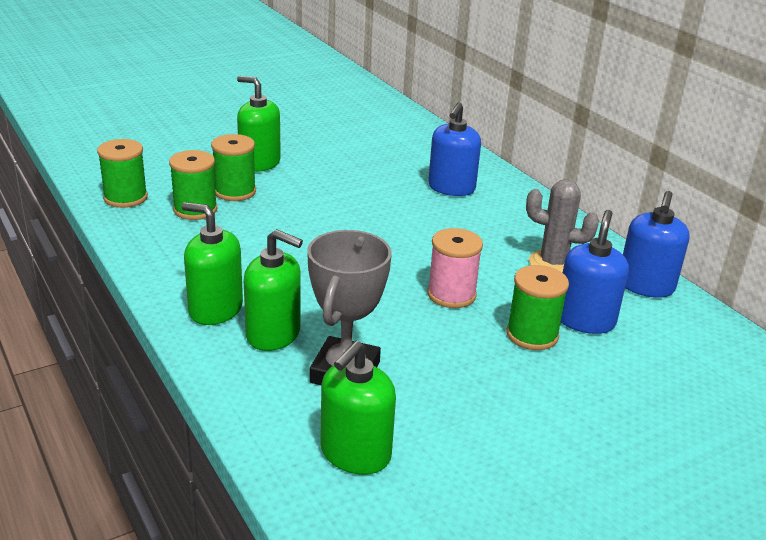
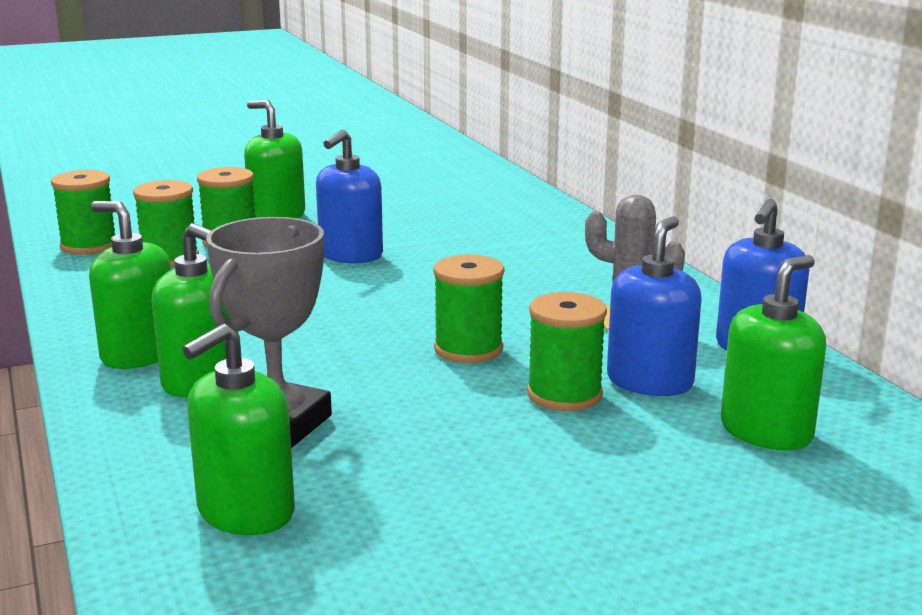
camera: 10 degrees right, 10 degrees down
(451, 188) = (520, 243): blue soap dispenser -> blue soap dispenser (350, 255)
(451, 294) = (468, 349): pink spool -> green spool
(674, 362) = (766, 432): none -> green soap dispenser

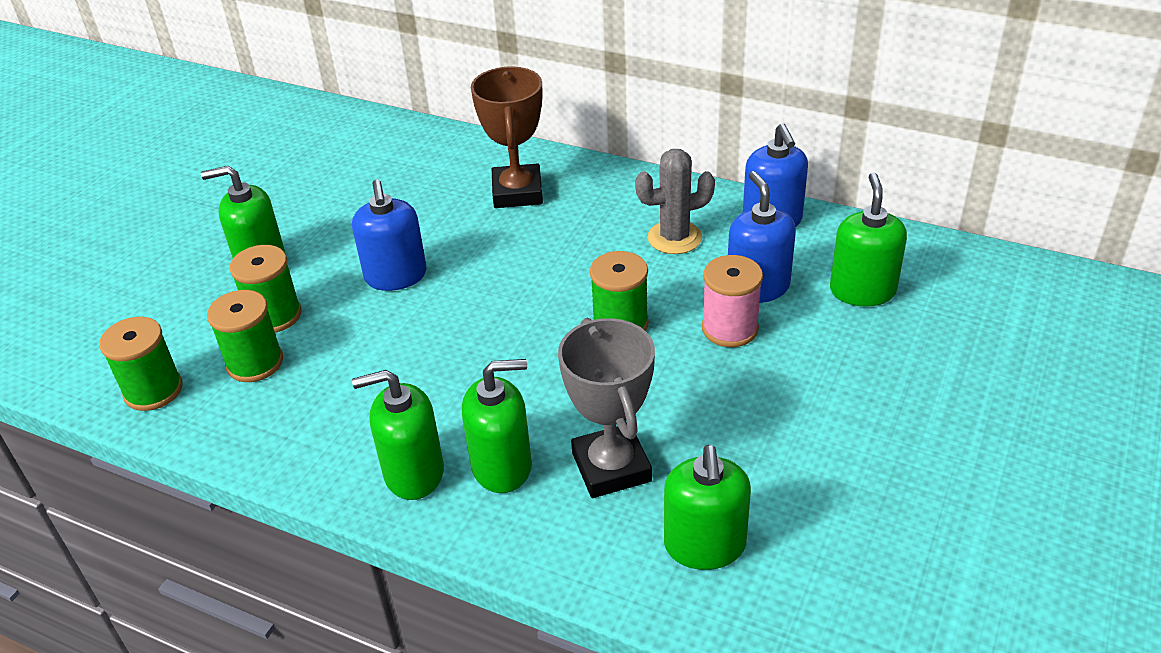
camera: 40 degrees left, 20 degrees up
(540, 248) = (517, 192): none -> brown trophy
(564, 395) = (730, 328): green spool -> pink spool

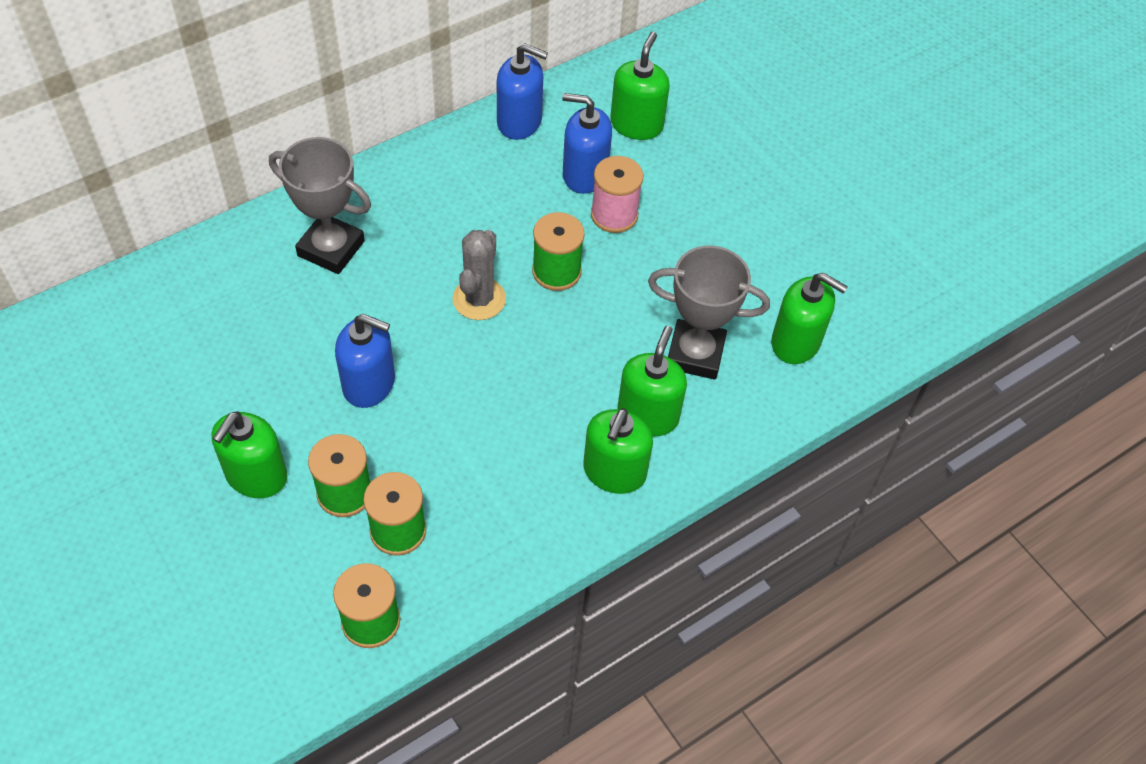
camera: 65 degrees left, 15 degrees up
(517, 192) = (331, 248): brown trophy -> grey trophy
(674, 238) = (487, 186): grey cactus -> grey cactus (479, 299)
(862, 291) = (636, 124): green soap dispenser -> green soap dispenser turned 75 degrees clockwise

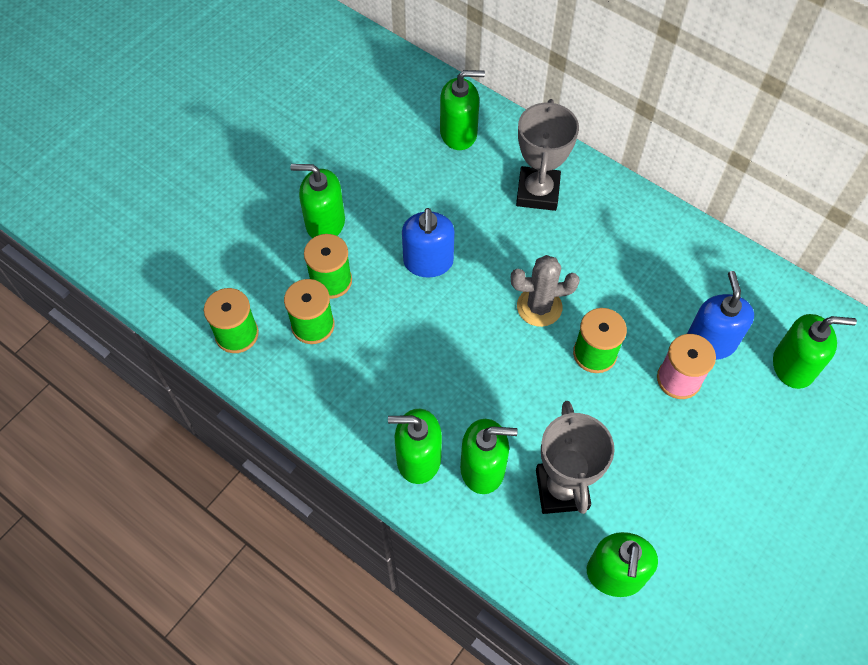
camera: 75 degrees right, 5 degrees up
(203, 294) = (458, 133): none -> green soap dispenser
(519, 122) = (739, 274): blue soap dispenser -> none

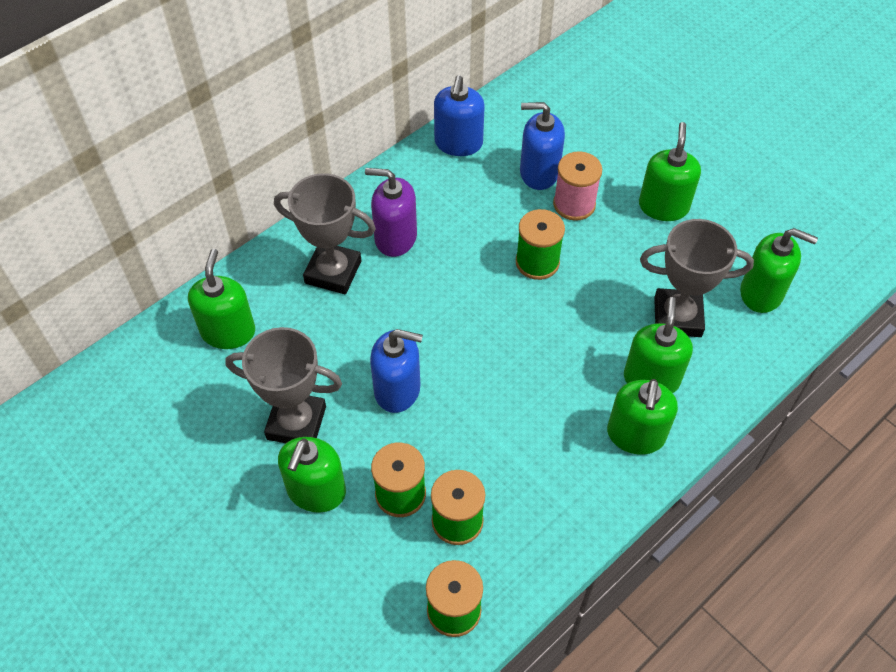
camera: 80 degrees left, 5 degrees down
(383, 197) = (296, 423): none -> grey trophy
(539, 307) = (476, 297): grey cactus -> none
(589, 232) = (395, 238): none -> purple soap dispenser
(724, 265) = (458, 143): none -> blue soap dispenser
(793, 366) = (572, 122): green soap dispenser -> green soap dispenser (663, 206)

